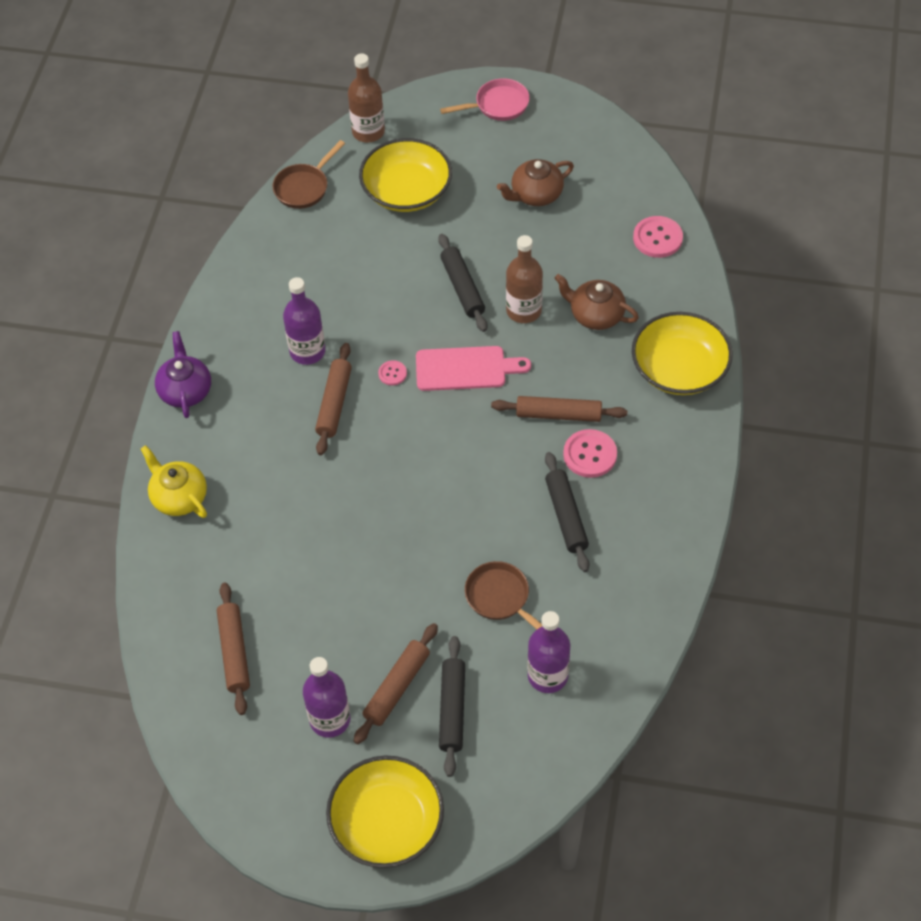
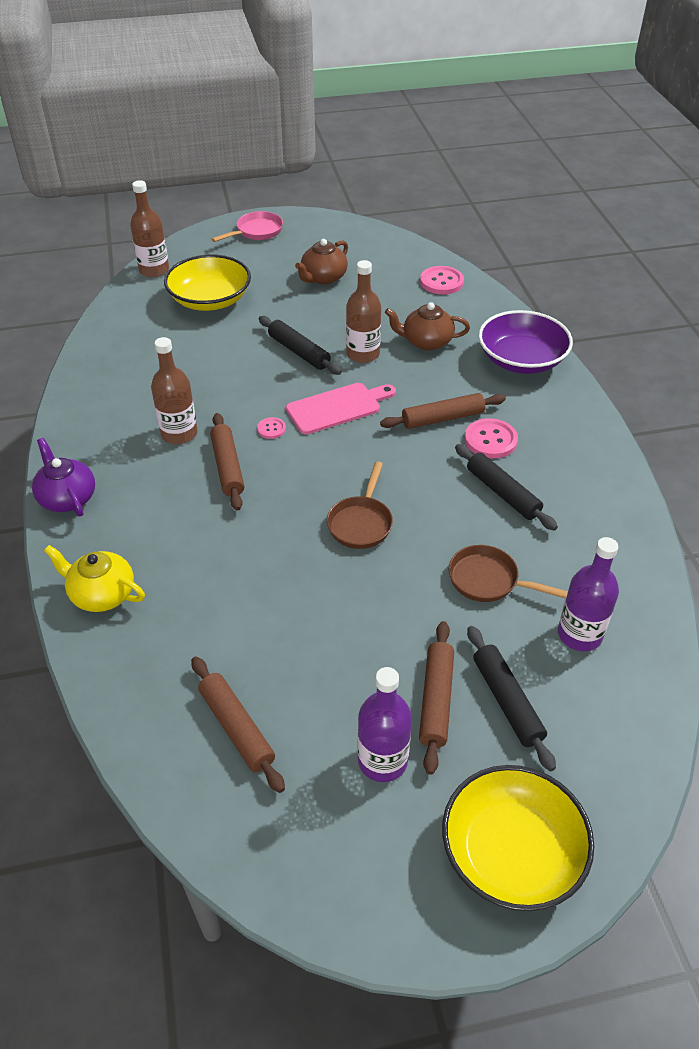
camera: 25 degrees left, 10 degrees down
(304, 187) = (114, 318): brown pan -> brown pan (361, 523)
(307, 351) = (179, 433): purple bottle -> brown bottle
(679, 369) = (521, 360): yellow bowl -> purple bowl

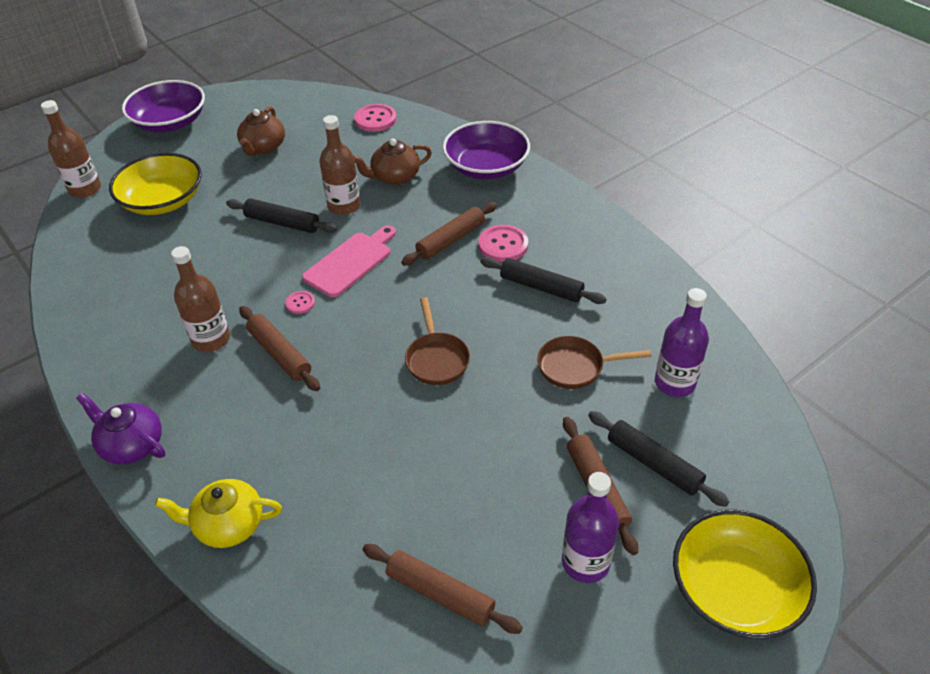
camera: 25 degrees left, 0 degrees up
(256, 231) = (170, 122): pink pan -> purple bowl

